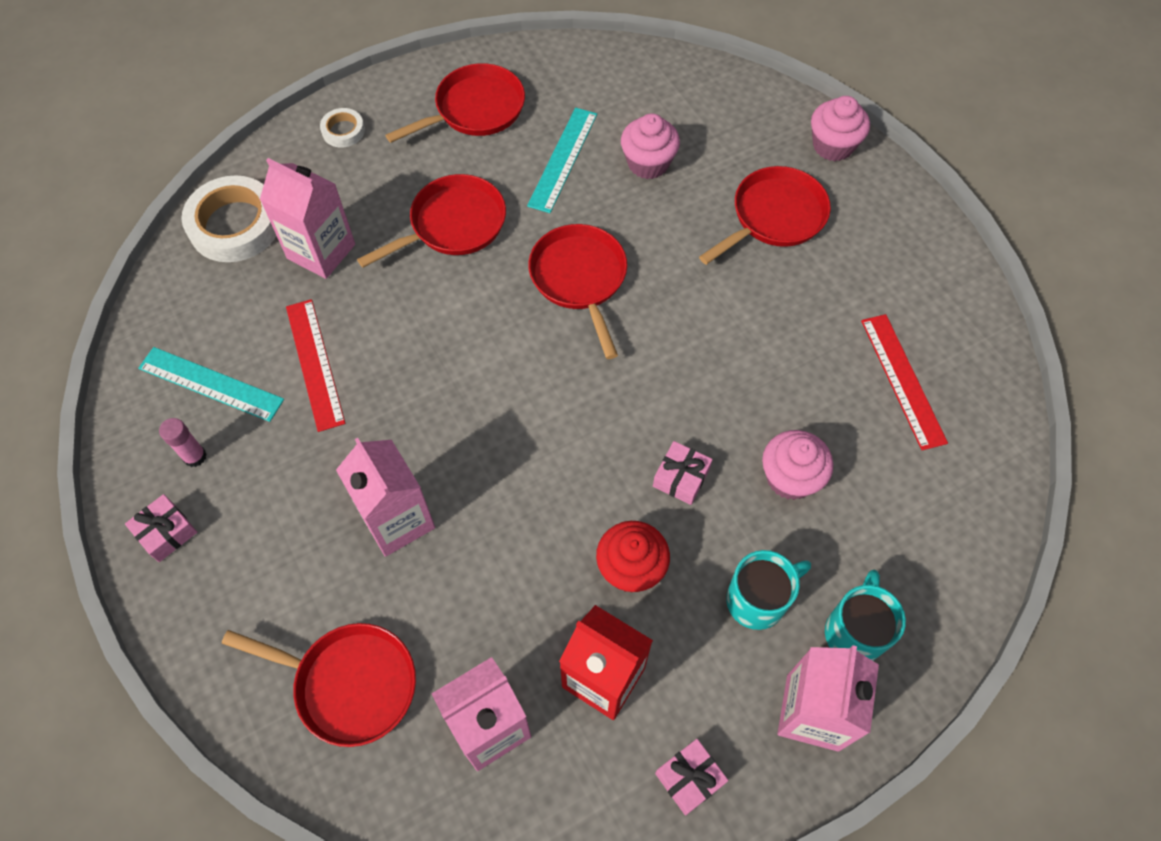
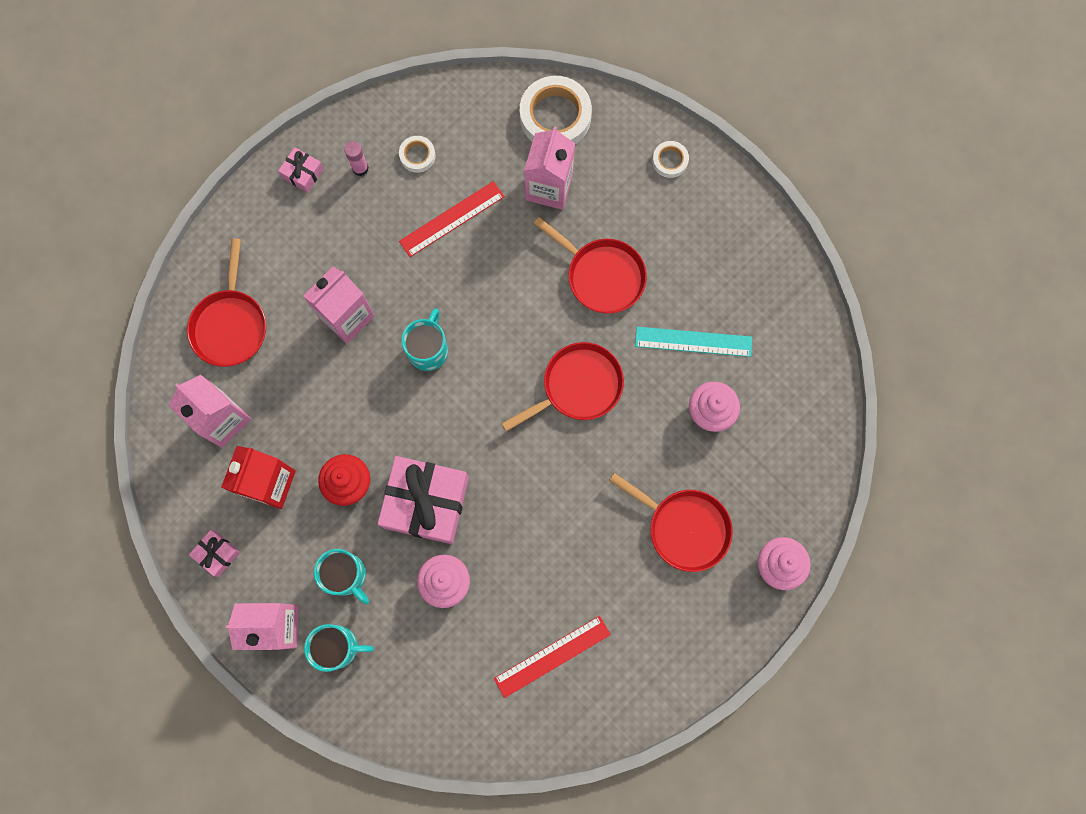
camera: 75 degrees right, 15 degrees up
(211, 384) = (417, 155): turquoise ruler -> white tape
(474, 110) = (724, 256): red pan -> none
(478, 429) = (428, 350): none -> turquoise mug
(681, 477) = (426, 502): pink gift -> pink gift, size x2.17

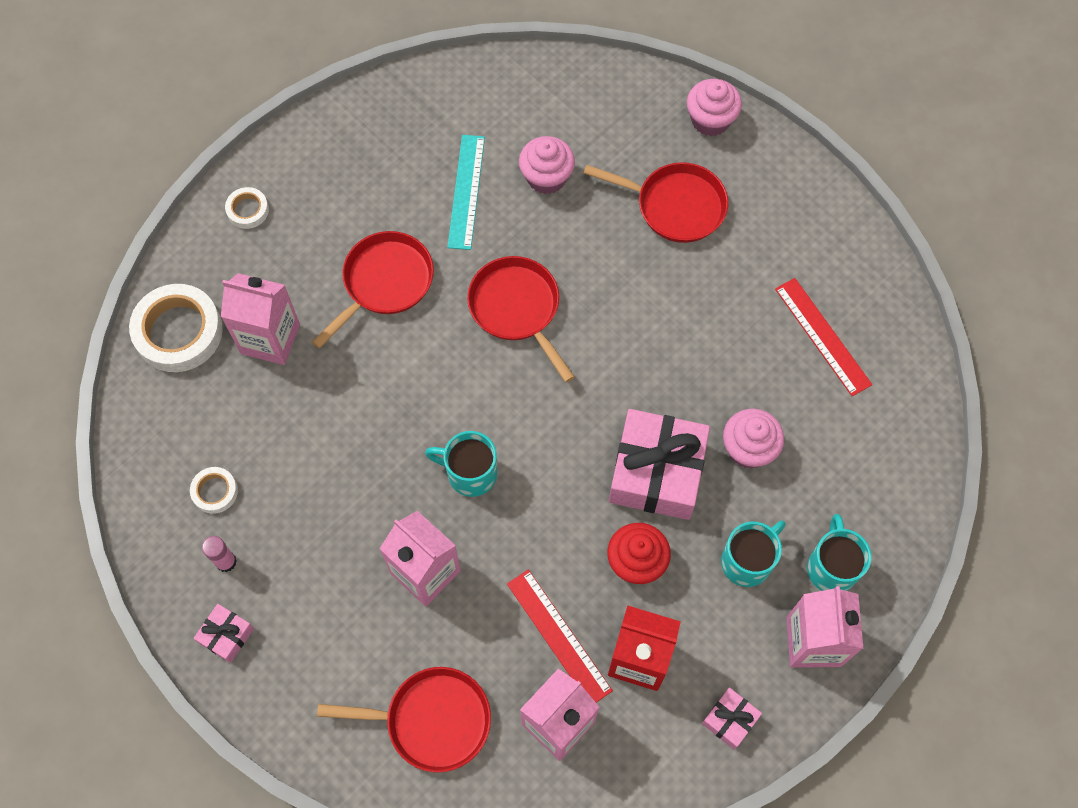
camera: 90 degrees left, 10 degrees down
(452, 219) = (303, 449): red ruler -> red ruler (558, 636)
(683, 527) = (674, 206): red pan -> red pan turned 75 degrees clockwise

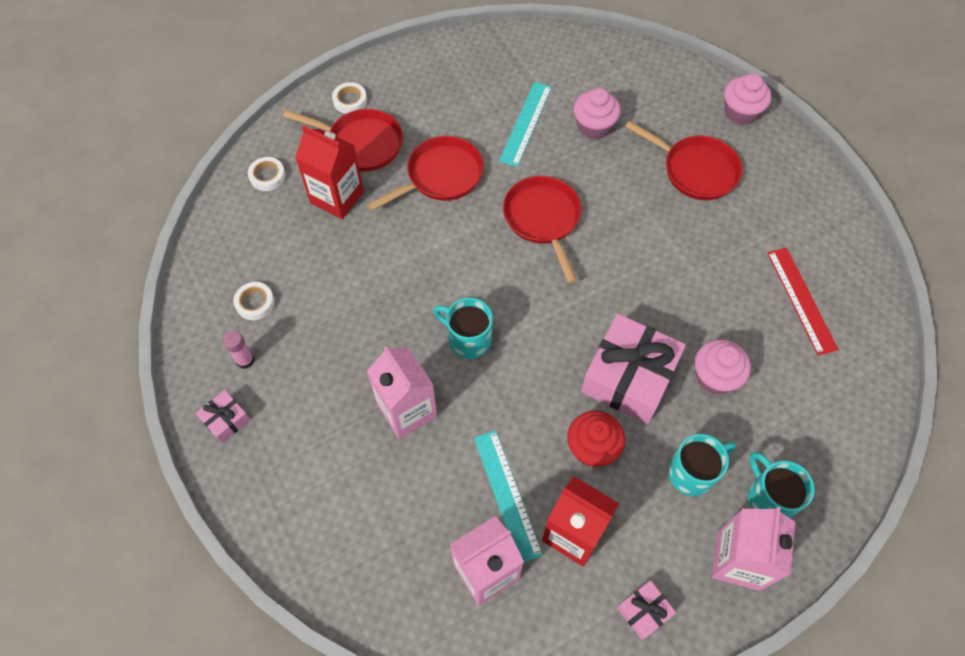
camera: 15 degrees right, 5 degrees down
(178, 332) = (267, 176): white tape -> white tape, size x0.50
(270, 339) = (337, 197): pink carton -> red carton
(431, 720) = (375, 538): red pan -> red pan (361, 143)
(558, 636) = (507, 495): red ruler -> turquoise ruler
(831, 567) = (769, 498): turquoise mug -> turquoise mug turned 45 degrees counterclockwise

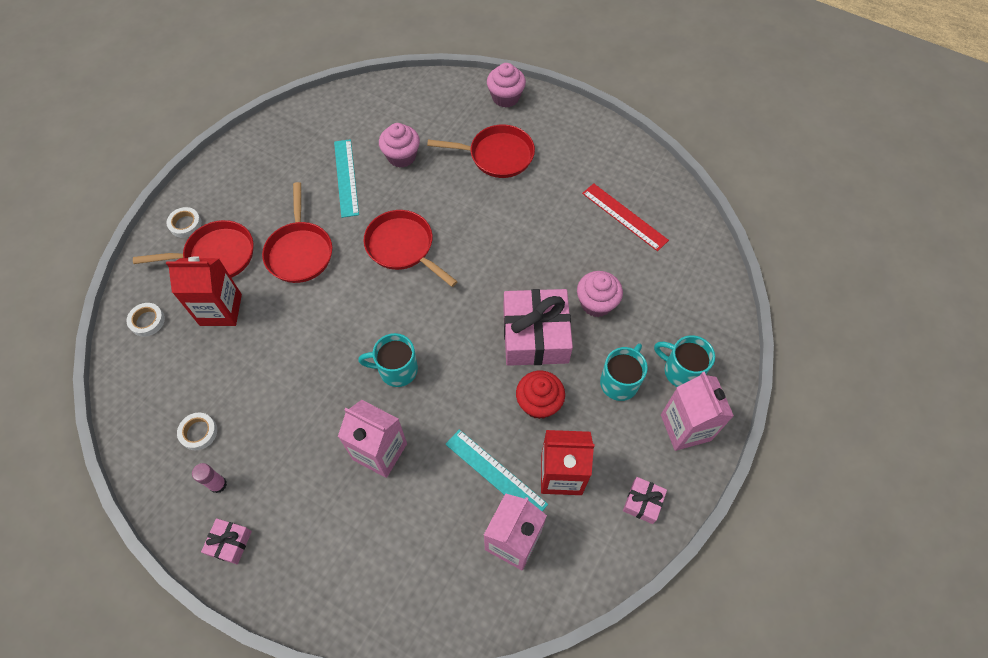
camera: 30 degrees left, 0 degrees up
(440, 176) = (300, 251): red pan -> red pan turned 150 degrees clockwise

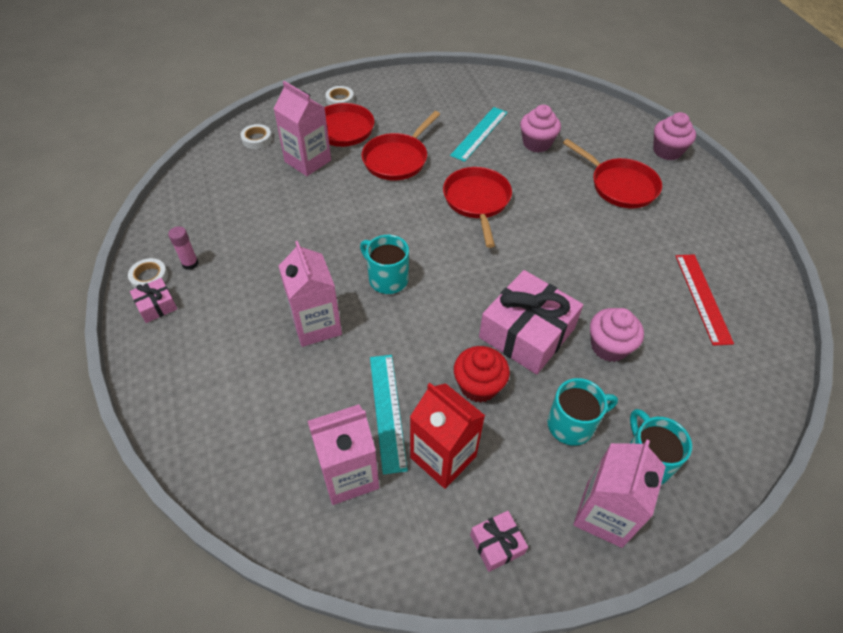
camera: 40 degrees right, 10 degrees down
(198, 432) = (214, 223): white tape -> white tape (149, 277)
(221, 310) = (308, 161): red carton -> pink carton

